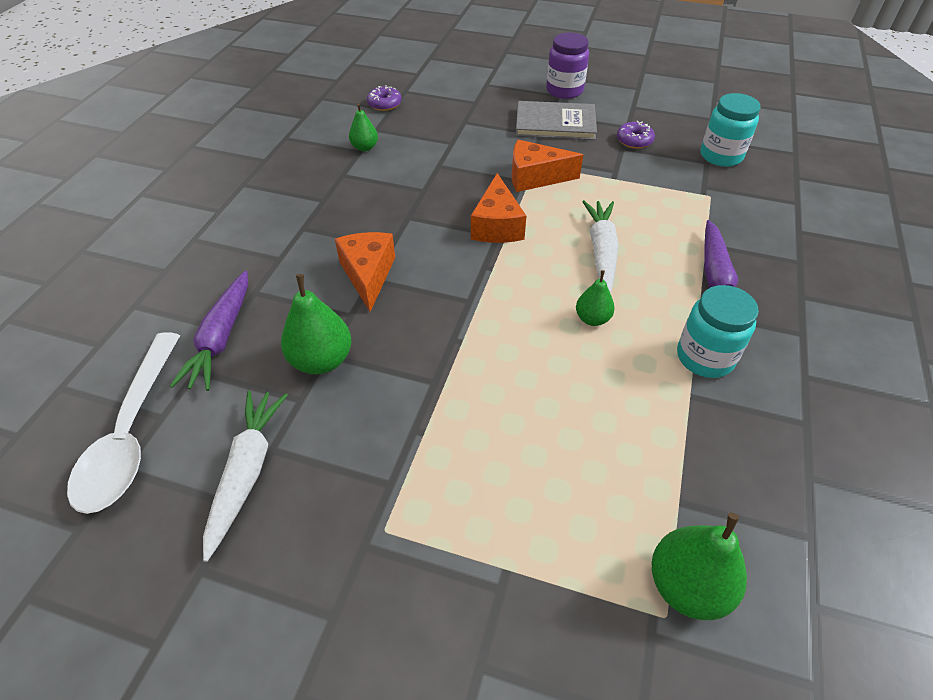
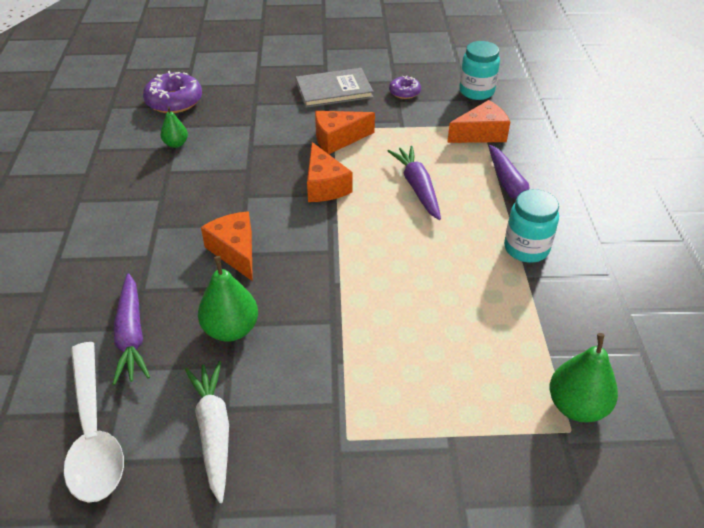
camera: 20 degrees left, 5 degrees down
(384, 104) = (174, 101): purple donut -> purple donut, size x1.77
(564, 90) = (329, 60): purple jar -> none
(592, 319) = (433, 241): green pear -> none
(601, 252) = (417, 188): white carrot -> purple carrot
(705, 206) = (481, 134): none -> orange cheese

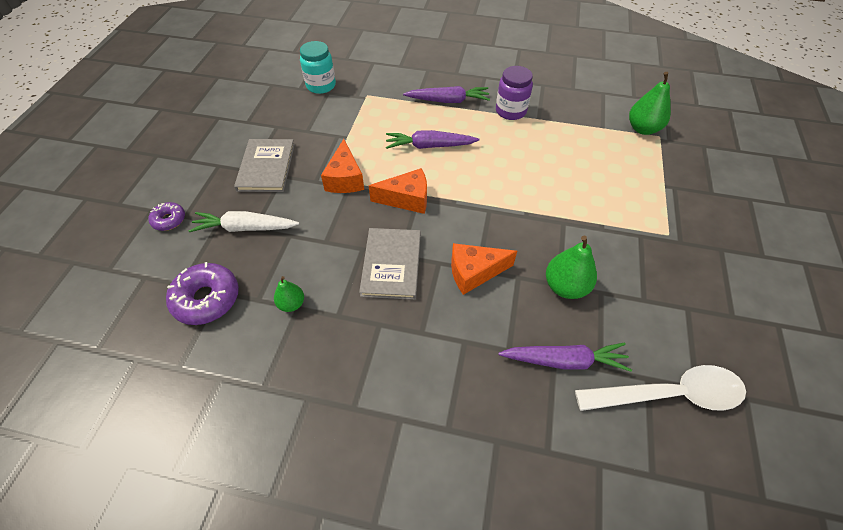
camera: 75 degrees left, 10 degrees up
(213, 432) = (665, 309): white carrot -> white carrot (245, 228)
(232, 192) = (391, 264): none -> grey book
(404, 92) = (297, 124): purple donut -> purple donut (169, 220)
(481, 134) = (378, 98): orange cheese -> none
(526, 248) = (510, 111): turquoise jar -> purple jar

